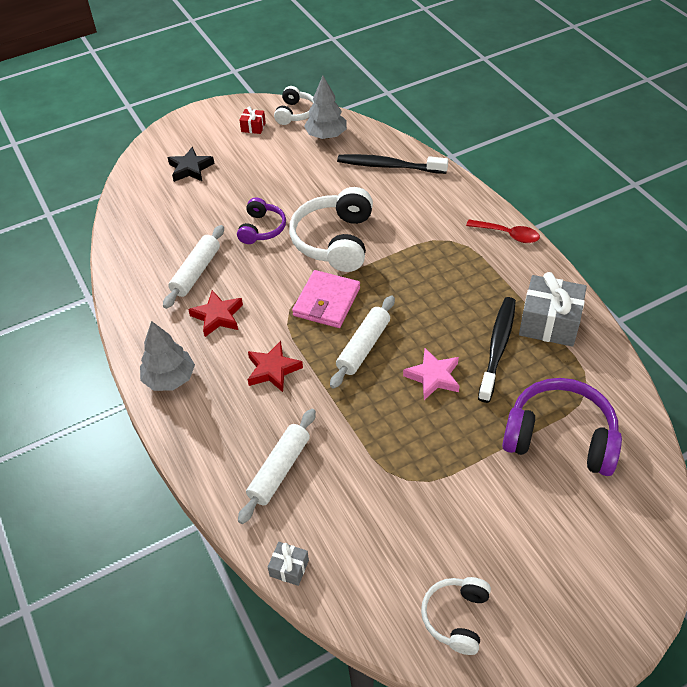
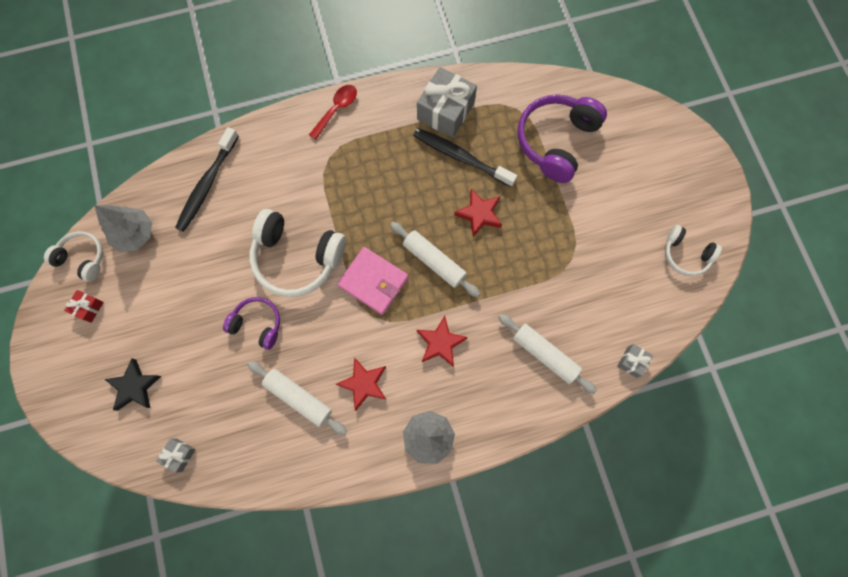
camera: 80 degrees left, 25 degrees up
(135, 208) = (179, 455): none -> grey gift
(433, 377) = (479, 214): pink star -> red star

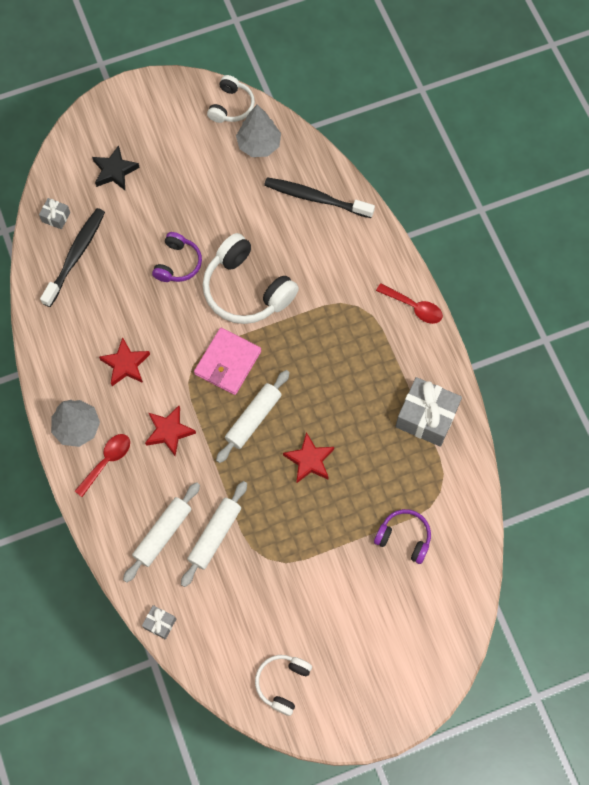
camera: 85 degrees right, 5 degrees down
(88, 308) = (184, 120): red gift -> none
(297, 258) = (246, 290): white headphones -> white headphones turned 60 degrees counterclockwise
(299, 398) = (110, 308): white rolling pin -> white rolling pin (215, 535)
(461, 157) = (373, 437): black toothbrush -> black toothbrush (75, 256)
(467, 407) = (107, 461): none -> red spoon
(556, 141) = (404, 537): purple headphones -> purple headphones, size x0.57

